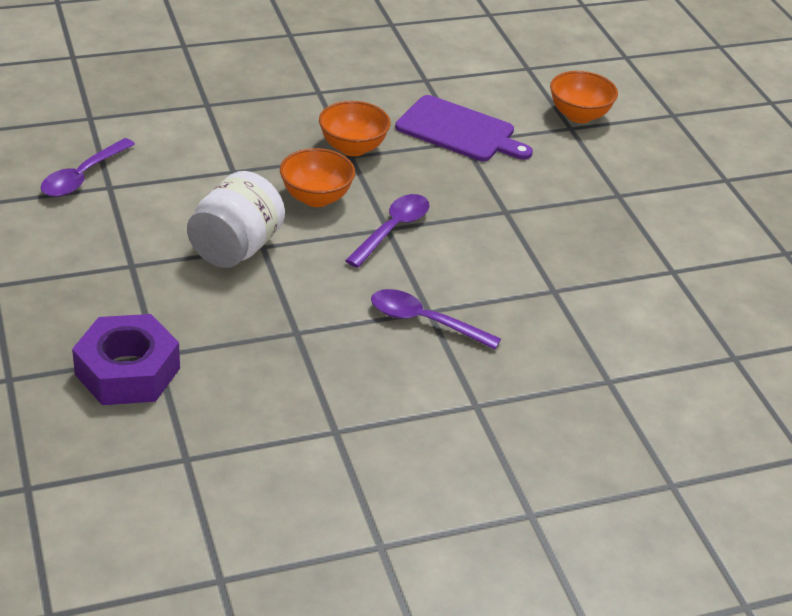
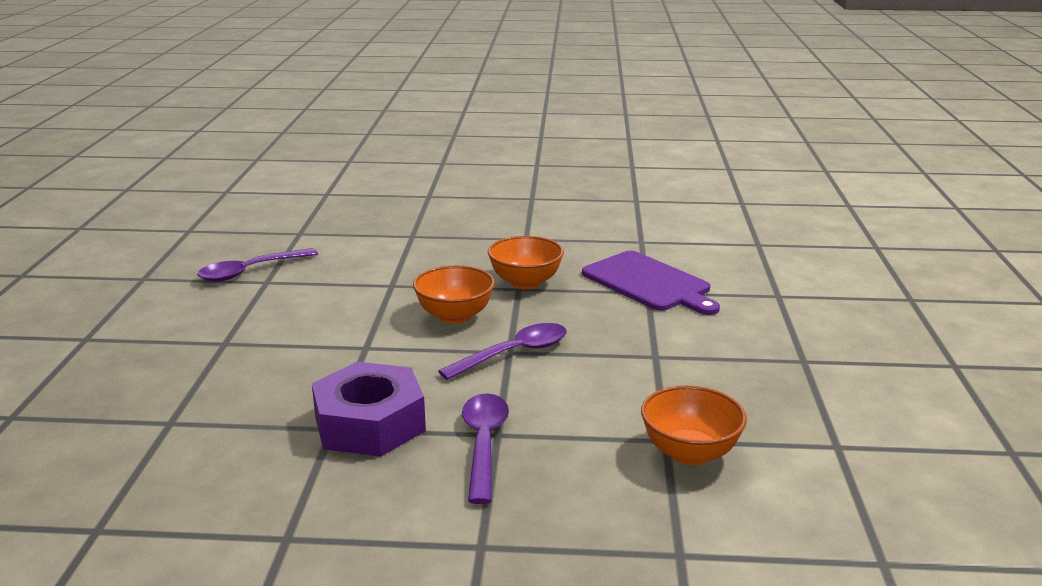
camera: 25 degrees right, 15 degrees down
(127, 371) = (126, 432): purple nut -> purple nut (369, 423)
(236, 248) = (337, 345): white jar -> none
(424, 321) = (483, 444): purple spoon -> purple spoon turned 45 degrees clockwise
(579, 115) = (794, 286): orange bowl -> orange bowl (689, 453)

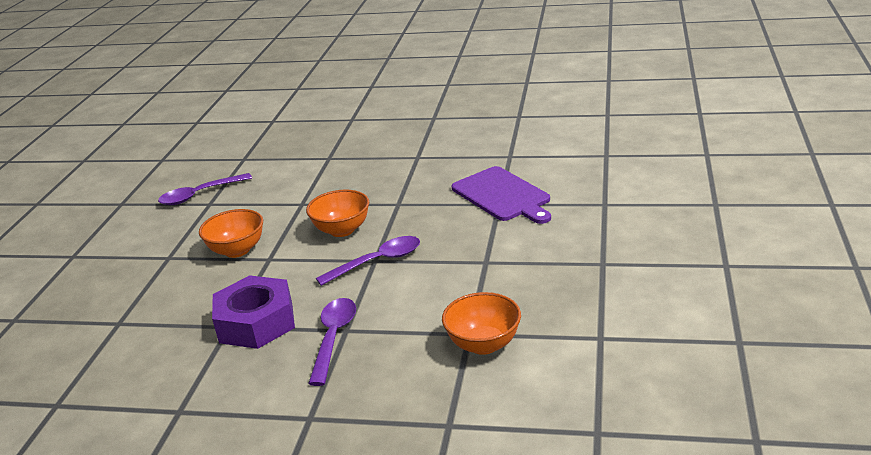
camera: 10 degrees right, 5 degrees up
(525, 282) = (405, 198): orange bowl -> orange bowl (237, 250)

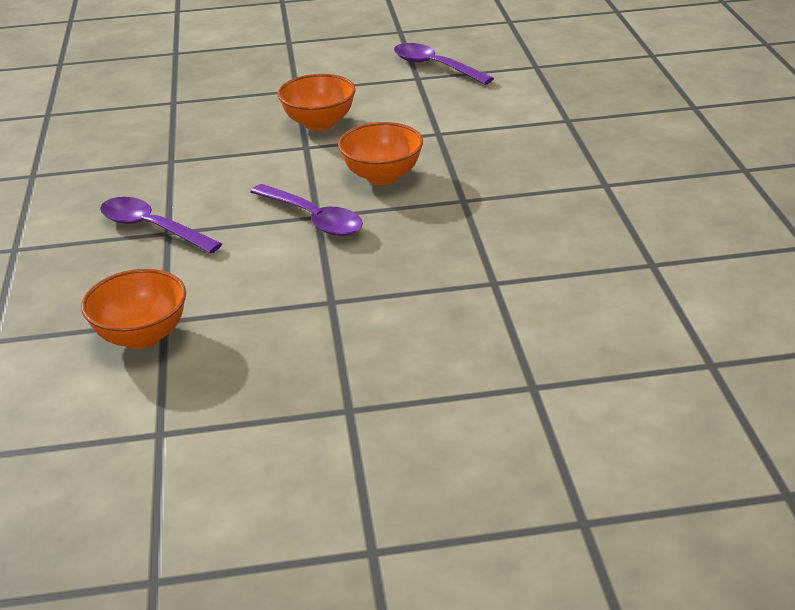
camera: 70 degrees right, 5 degrees up
(256, 322) = (178, 174): purple nut -> none
(333, 338) = (152, 228): purple spoon -> purple spoon turned 135 degrees counterclockwise
(503, 195) = (520, 281): purple cutting board -> none

